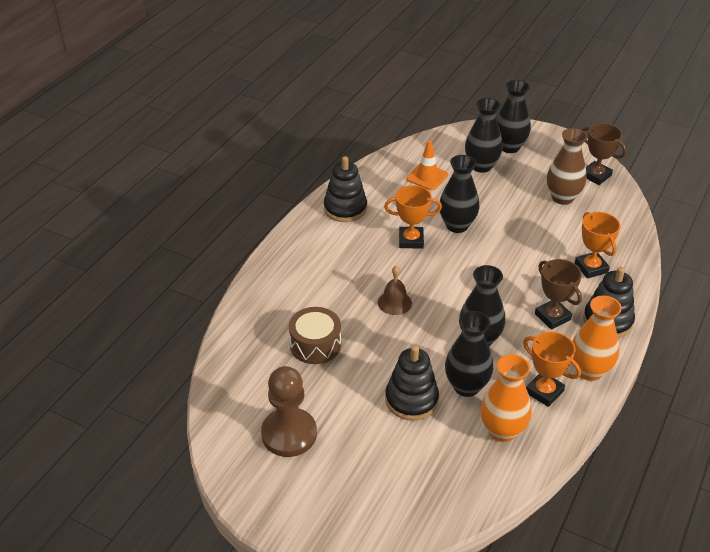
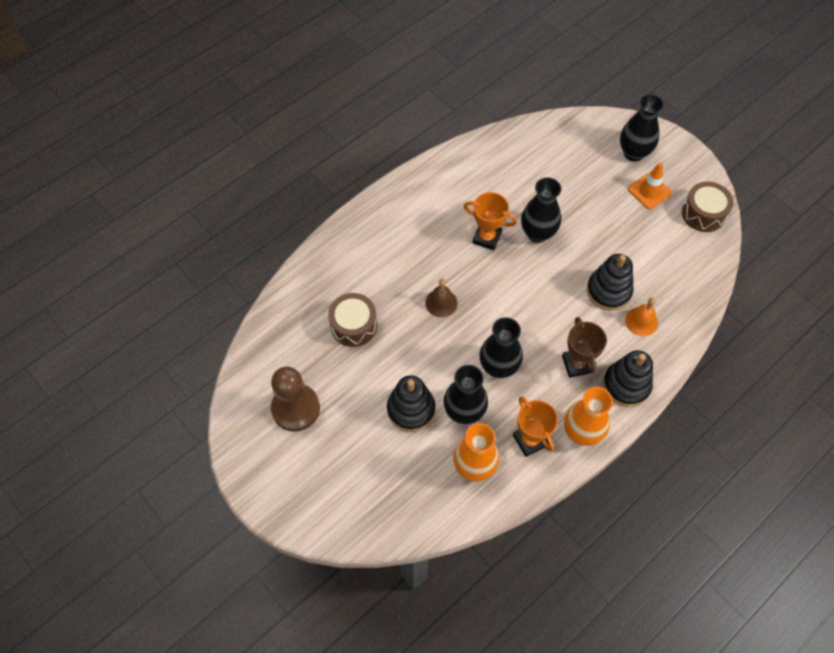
camera: 20 degrees right, 20 degrees up
(345, 208) = (442, 183): black stacking toy -> black stacking toy (608, 291)
(427, 177) = (535, 167): orange traffic cone -> orange traffic cone (649, 191)
(481, 166) = (594, 169): black vase -> none
(562, 198) = (655, 231): brown vase -> none
(591, 268) = (641, 321): orange trophy -> orange bell
(596, 176) = (703, 213): brown trophy -> brown drum

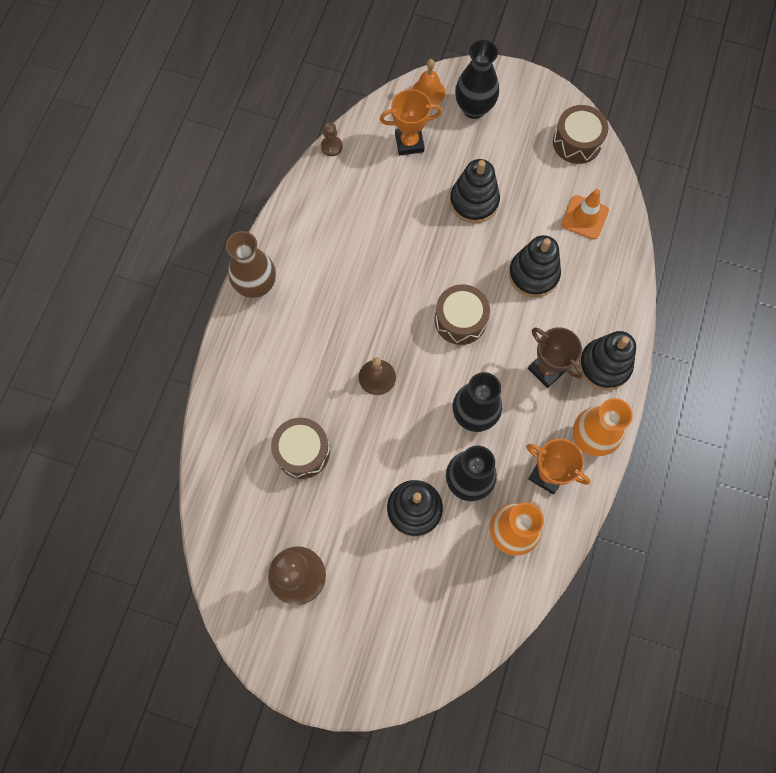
camera: 30 degrees left, 10 degrees up
(392, 197) = (256, 286): none -> brown vase
(487, 238) = (381, 280): orange trophy -> orange trophy (409, 143)
(506, 130) = (331, 146): none -> brown pawn
(530, 295) = (460, 320): none -> brown drum
(537, 233) = (429, 248): black vase -> none
(593, 217) = (474, 202): none -> black stacking toy
(641, 321) = (581, 290): orange bell -> orange bell (428, 92)
(649, 191) = (512, 144): orange traffic cone -> orange traffic cone (584, 217)

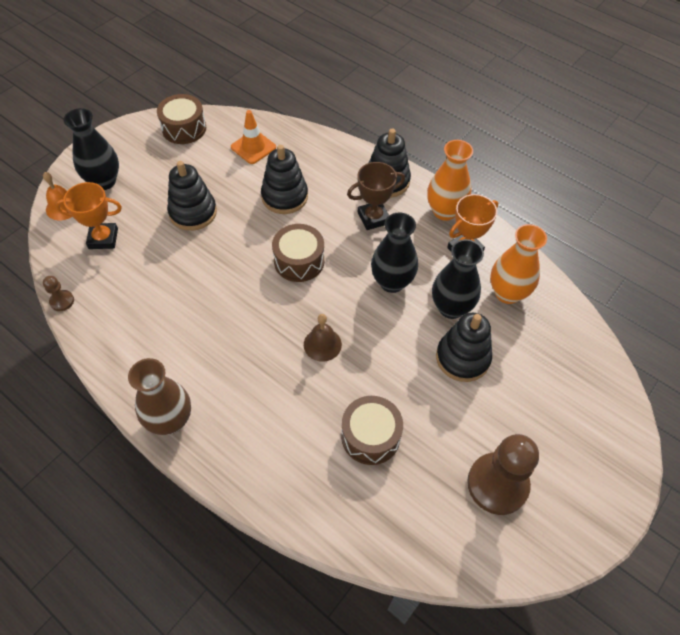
camera: 70 degrees left, 15 degrees down
(409, 143) = (103, 238): orange trophy -> orange trophy turned 75 degrees clockwise

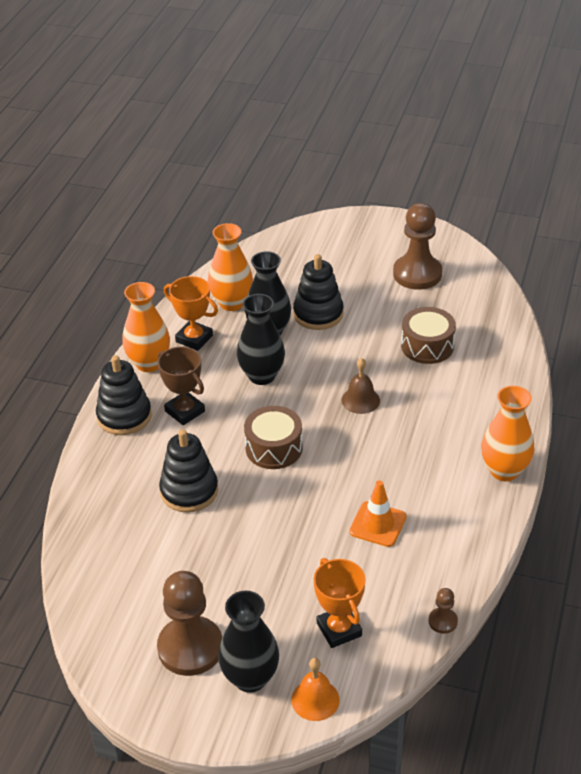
camera: 110 degrees left, 15 degrees down
(149, 160) = (190, 648): none -> brown pawn
(170, 420) = (504, 470): brown vase -> orange vase
(184, 128) = (113, 637): brown drum -> none
(193, 212) = (254, 562): black stacking toy -> none
(253, 147) = (119, 550): orange traffic cone -> orange traffic cone (378, 524)

